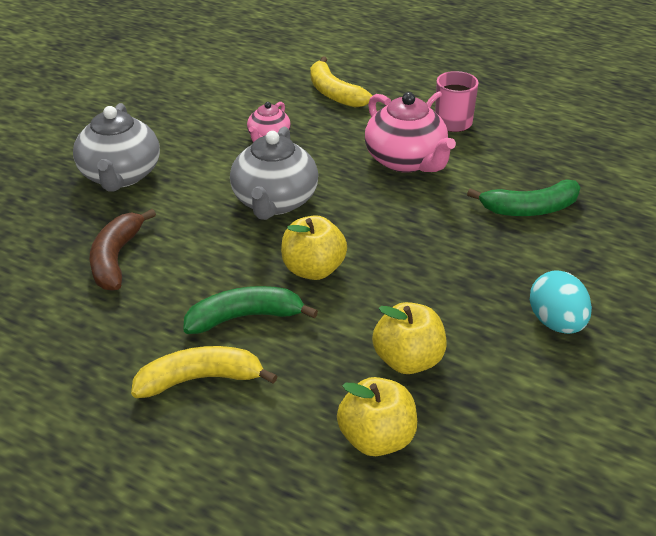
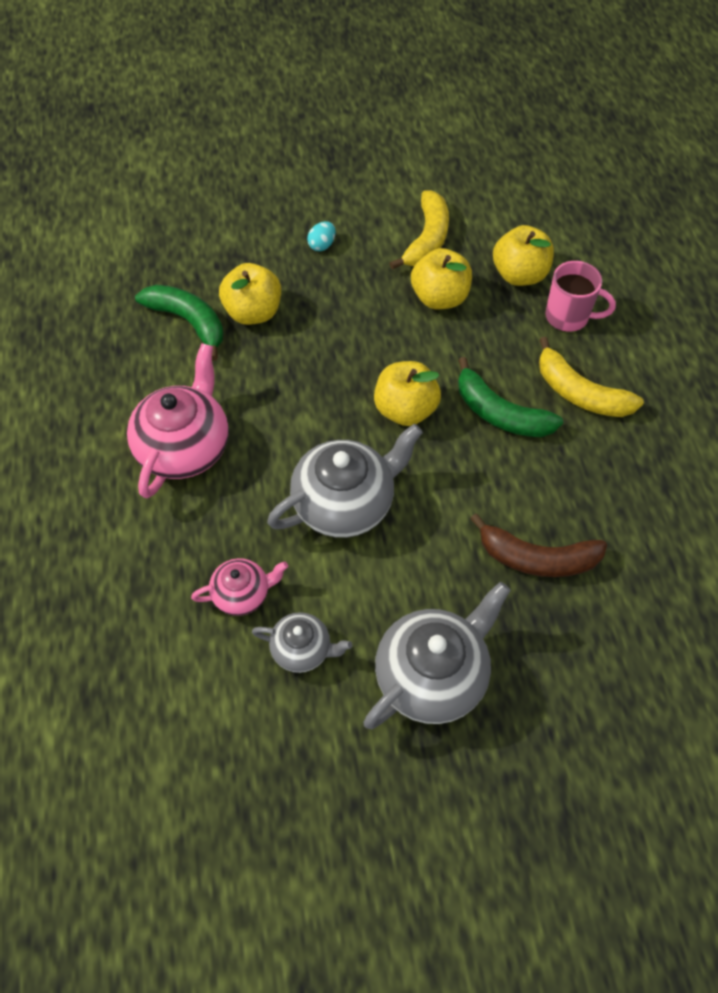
camera: 130 degrees left, 20 degrees up
(116, 258) = (537, 558): brown banana -> brown banana turned 45 degrees clockwise
(205, 142) = (302, 649): none -> grey teapot
(334, 93) = (94, 601): yellow banana -> yellow banana (427, 239)
(451, 123) = (80, 452): pink mug -> pink mug (568, 317)
(507, 244) = (253, 312): none -> yellow apple
(556, 323) = (322, 245): turquoise egg -> turquoise egg, size x0.54

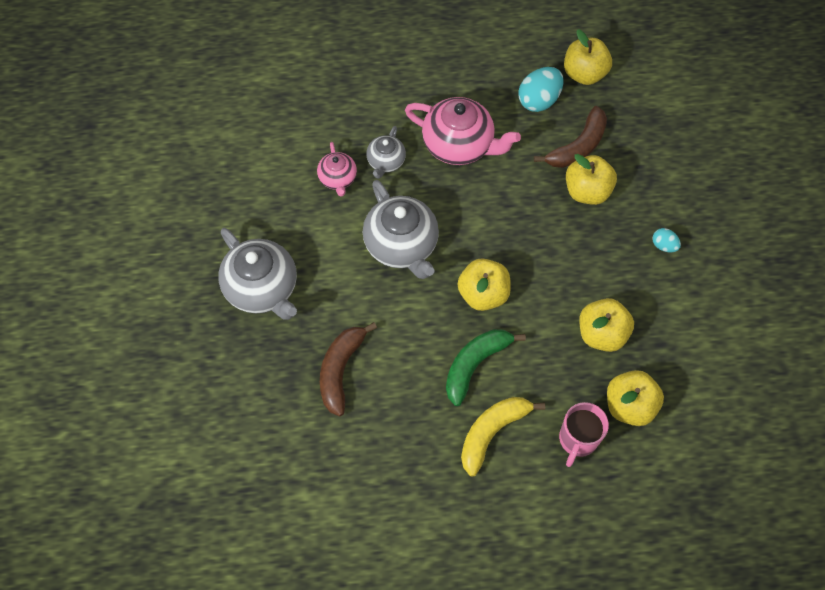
camera: 95 degrees right, 5 degrees up
(76, 317) = (584, 74): none -> yellow apple
(115, 363) = (539, 100): none -> turquoise egg
(189, 322) = (578, 147): green banana -> brown banana
(302, 649) = (293, 212): grey teapot -> grey teapot (386, 162)
(427, 239) = (673, 332): yellow banana -> none

